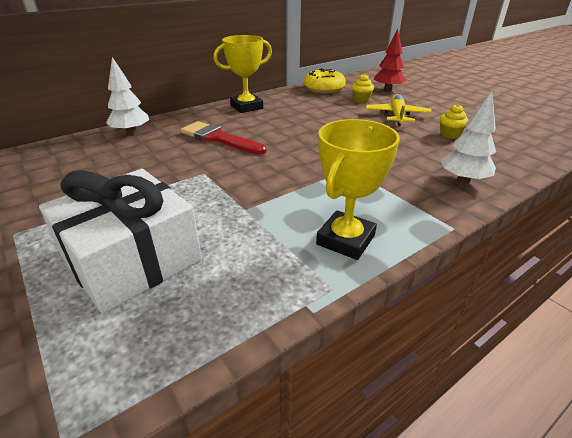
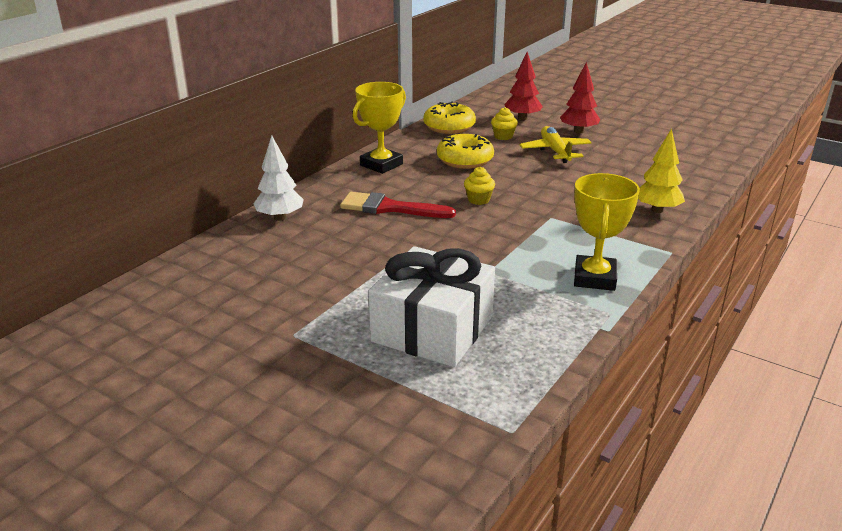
camera: 20 degrees left, 5 degrees down
(314, 112) = (465, 160): none -> yellow donut
(429, 104) = (578, 131): none -> red tree
(450, 135) = (620, 166): yellow cupcake -> yellow cupcake (478, 200)
(463, 180) = (657, 210): white tree -> yellow tree

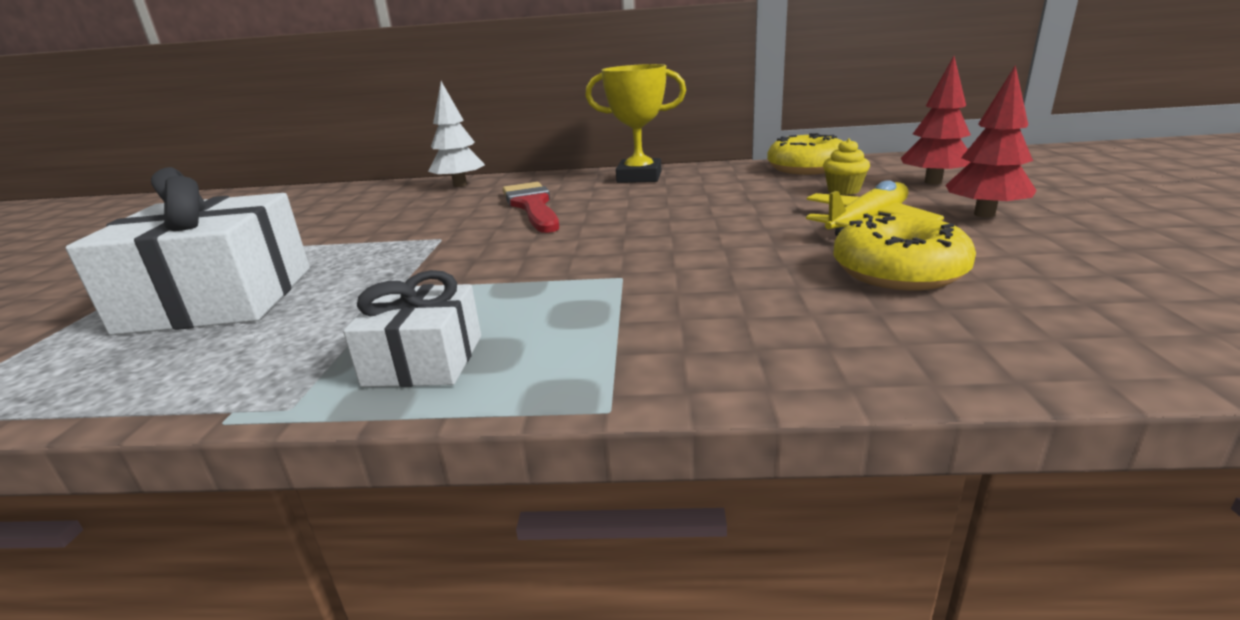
camera: 60 degrees right, 5 degrees down
(465, 160) = (723, 196): yellow donut -> yellow donut (898, 272)
(478, 200) = (614, 230): yellow cupcake -> none
(594, 278) = (424, 360): yellow trophy -> white gift
(657, 210) = (791, 346): yellow tree -> none

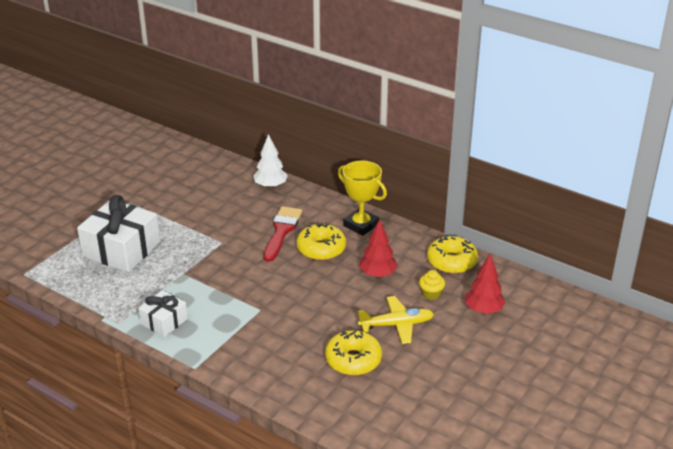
camera: 30 degrees right, 10 degrees up
(618, 202) = (321, 249): none -> yellow donut
(984, 214) = (451, 346): red tree -> red tree (377, 274)

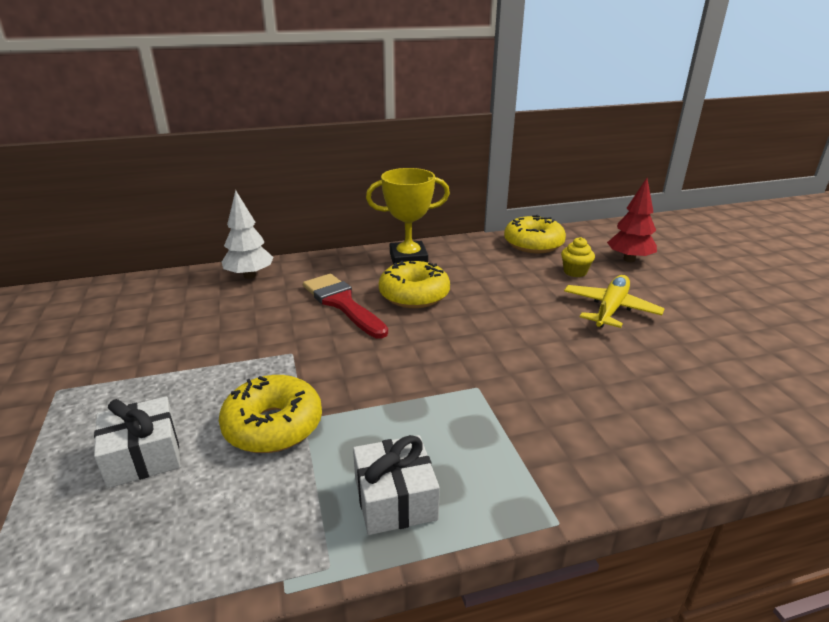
camera: 50 degrees left, 5 degrees down
(121, 249) = (143, 456): white gift -> white gift, size x0.55
(353, 360) = (657, 362): yellow donut -> yellow donut (273, 426)
(377, 274) = (505, 284): red tree -> none

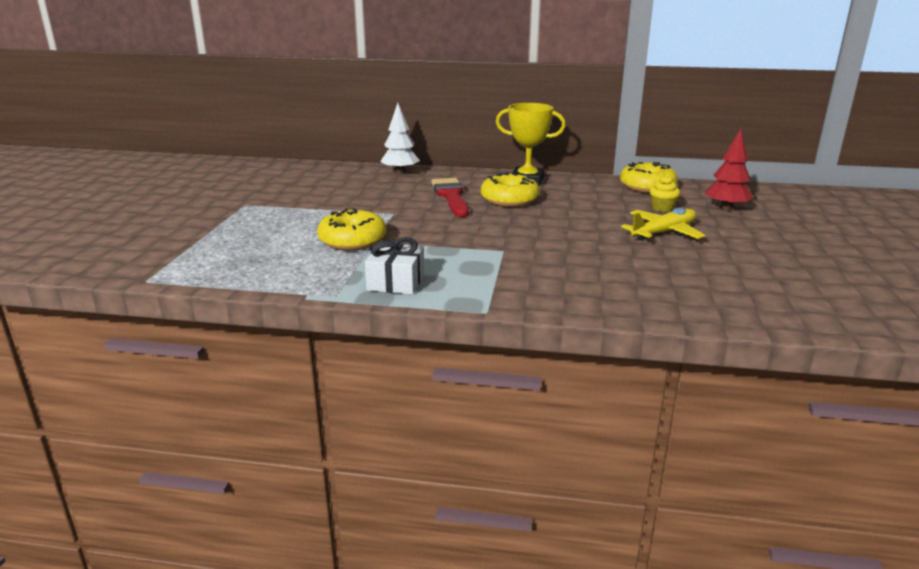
camera: 25 degrees right, 5 degrees down
(143, 456) = (272, 238): white gift -> none

